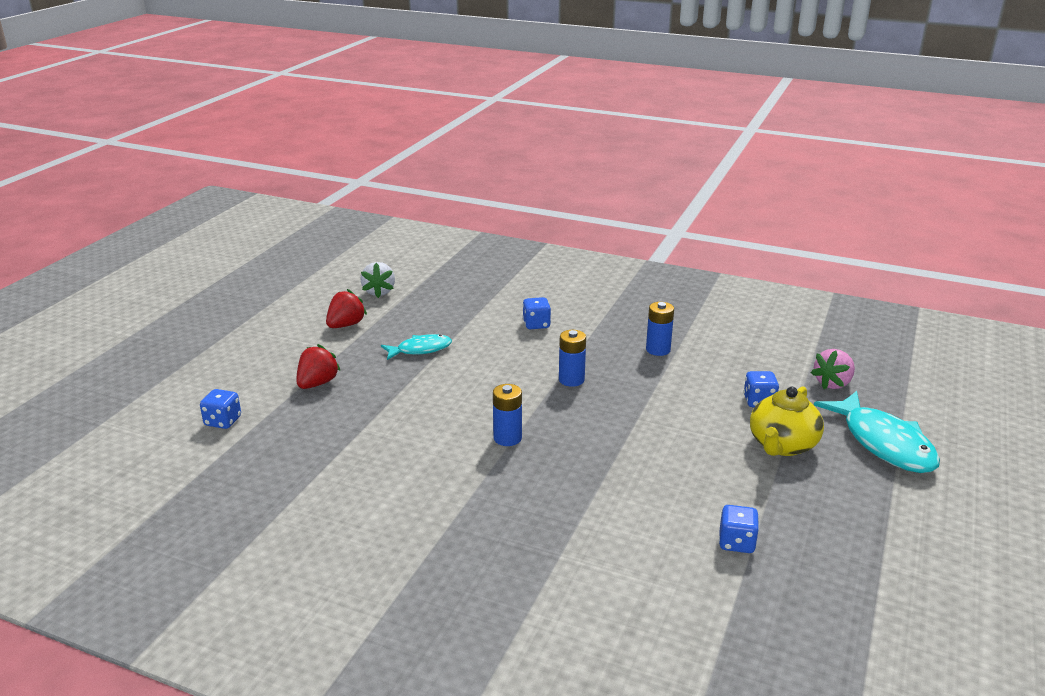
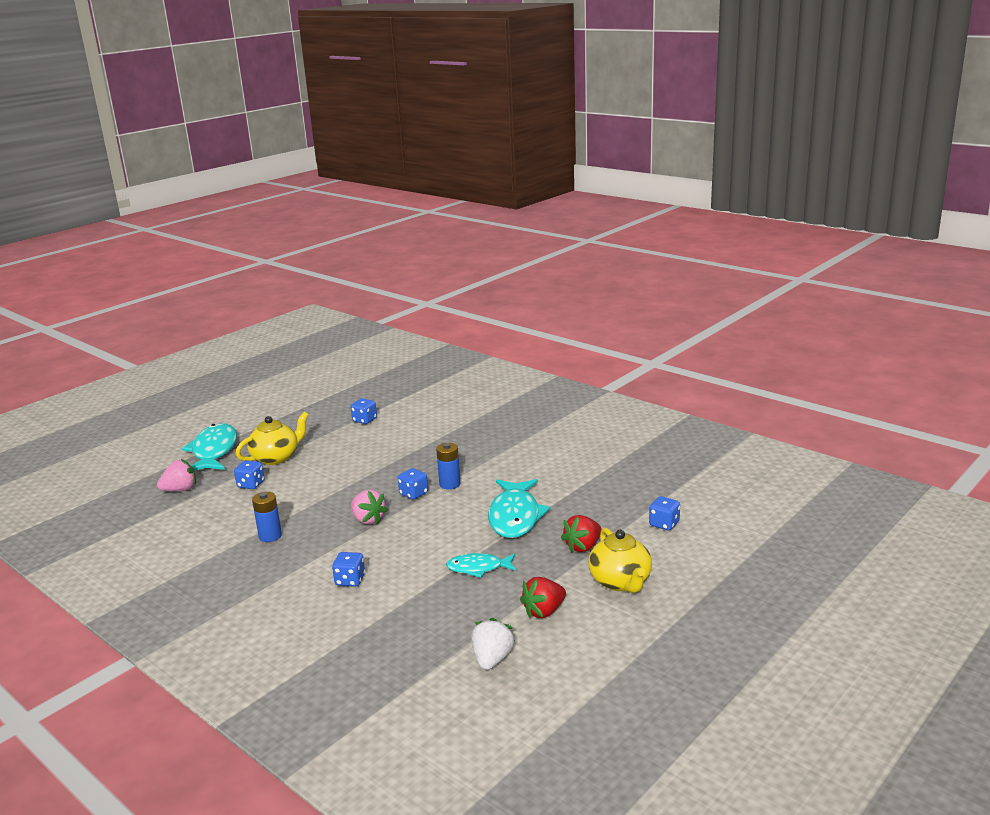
camera: 160 degrees left, 5 degrees down
(276, 356) = (620, 582): none -> yellow teapot
(403, 406) = (515, 517): none -> turquoise fish
(544, 418) = (413, 494): none -> blue dice
(571, 380) = (368, 519): blue battery -> pink strawberry

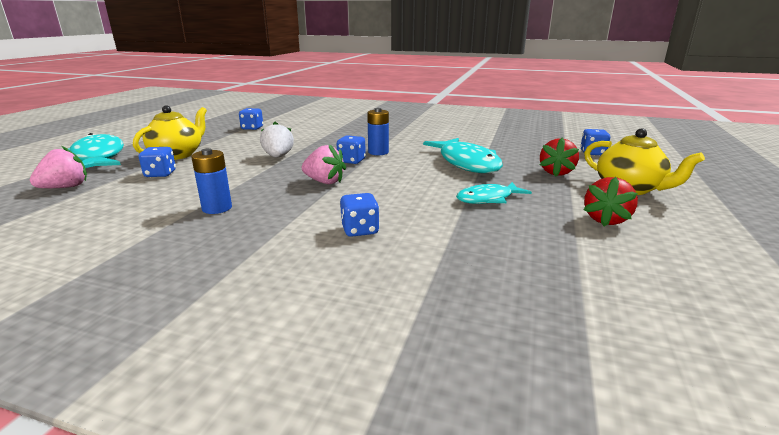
camera: 25 degrees left, 0 degrees up
(492, 659) = (632, 272): white strawberry -> white strawberry (278, 157)

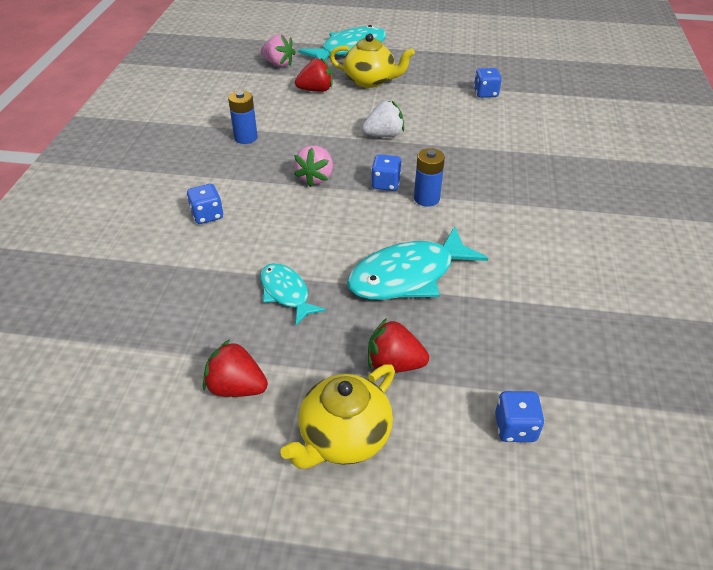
camera: 80 degrees right, 20 degrees up
(160, 174) = (316, 90): blue dice -> red strawberry

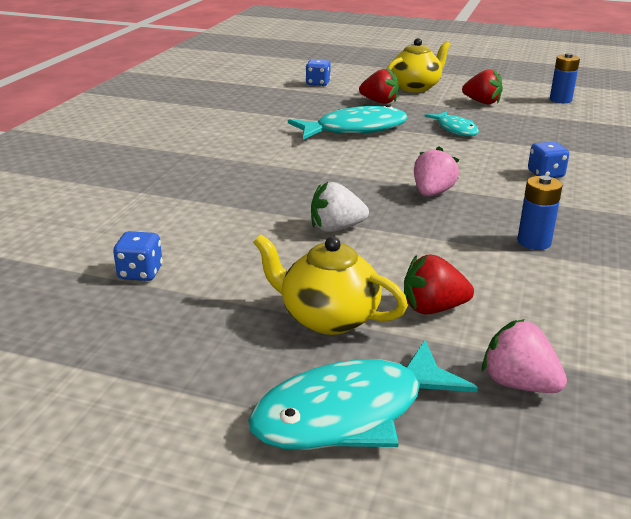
camera: 170 degrees left, 15 degrees down
(385, 184) = (352, 182): blue dice -> none
(426, 198) = (314, 168): blue battery -> blue battery (560, 100)

